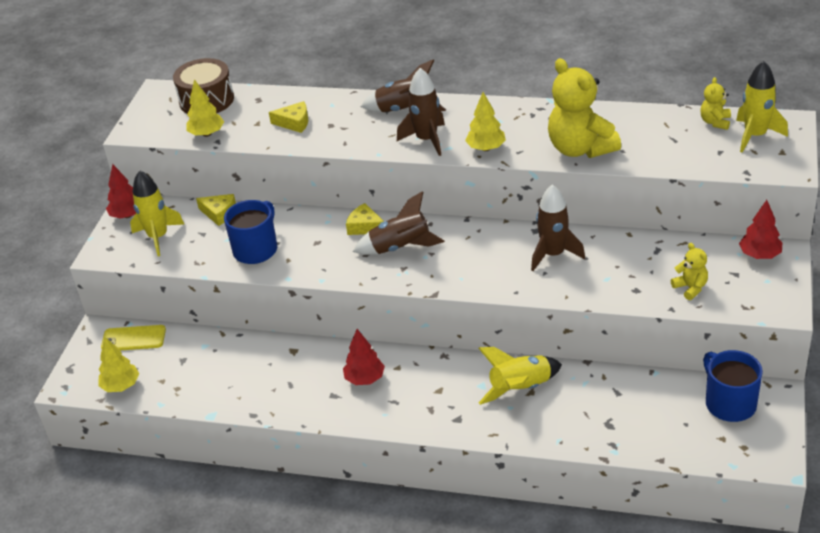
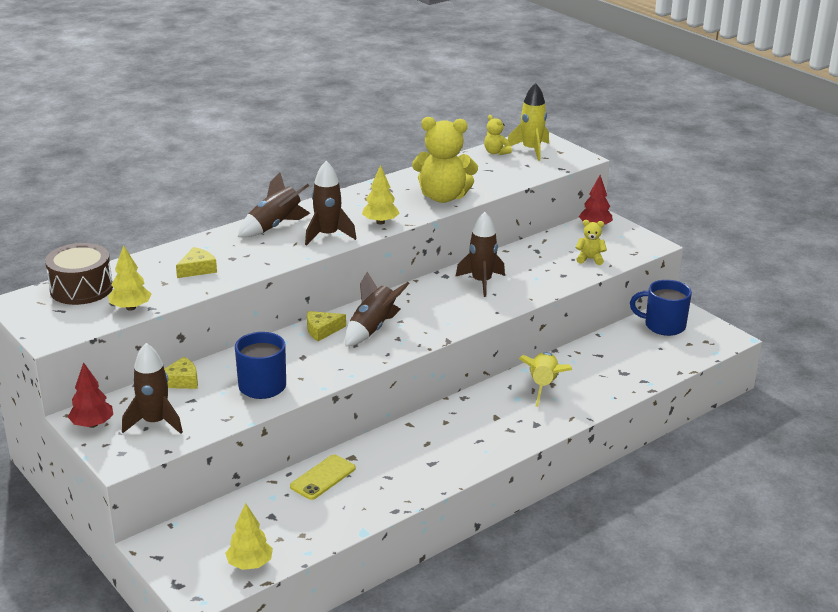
camera: 55 degrees left, 10 degrees down
(133, 339) = (199, 530): yellow phone -> yellow phone (323, 477)
(158, 237) = (154, 422): yellow rocket -> brown rocket
(365, 379) = (435, 441): red tree -> none

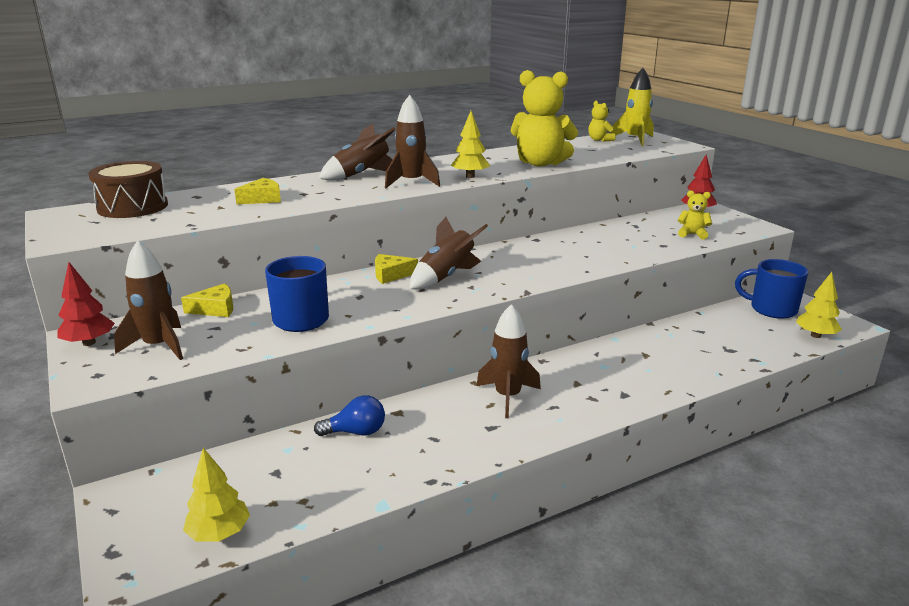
camera: 10 degrees right, 5 degrees down
(131, 308) = (169, 223): yellow tree -> yellow tree (815, 335)
(323, 477) = (356, 432): yellow phone -> blue light bulb
(481, 282) = (574, 246): brown rocket -> brown rocket (508, 396)
(543, 386) = (635, 356): yellow rocket -> none

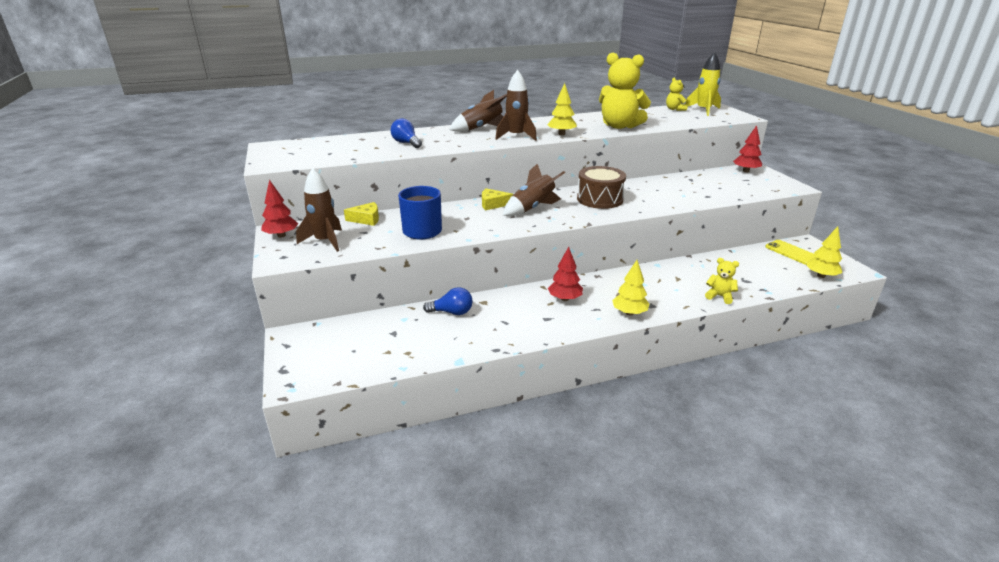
camera: 10 degrees right, 5 degrees up
(133, 207) = (318, 144): brown drum -> brown drum (599, 199)
(219, 534) = (350, 367): yellow tree -> yellow tree (629, 313)
(262, 199) = (406, 143): yellow cheese -> blue light bulb
(508, 396) = (565, 299): brown rocket -> red tree
(692, 234) = (734, 189): yellow teddy bear -> yellow teddy bear (719, 296)
(771, 309) = (792, 253): blue mug -> yellow phone

